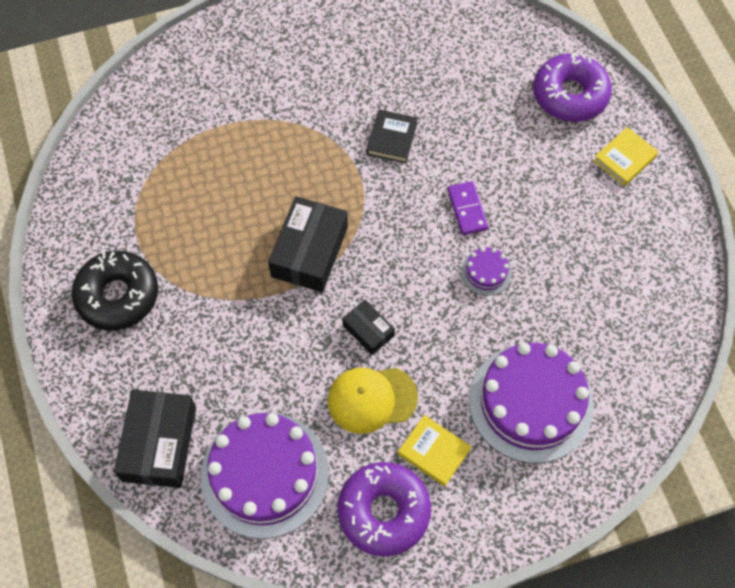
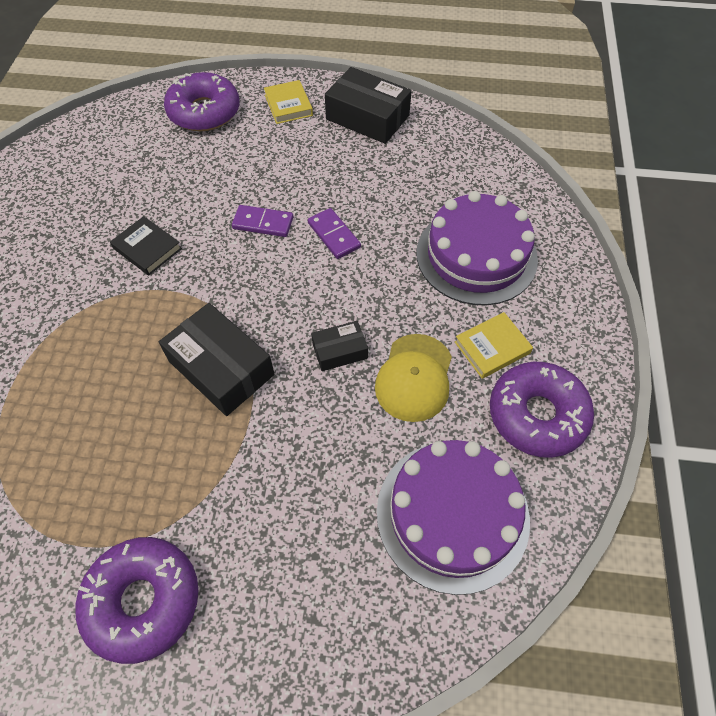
camera: 65 degrees left, 5 degrees down
(118, 296) = (143, 600): black donut -> purple donut
(159, 443) = (365, 622): black box -> black box (367, 117)
(486, 272) = (334, 235): purple cake -> purple domino

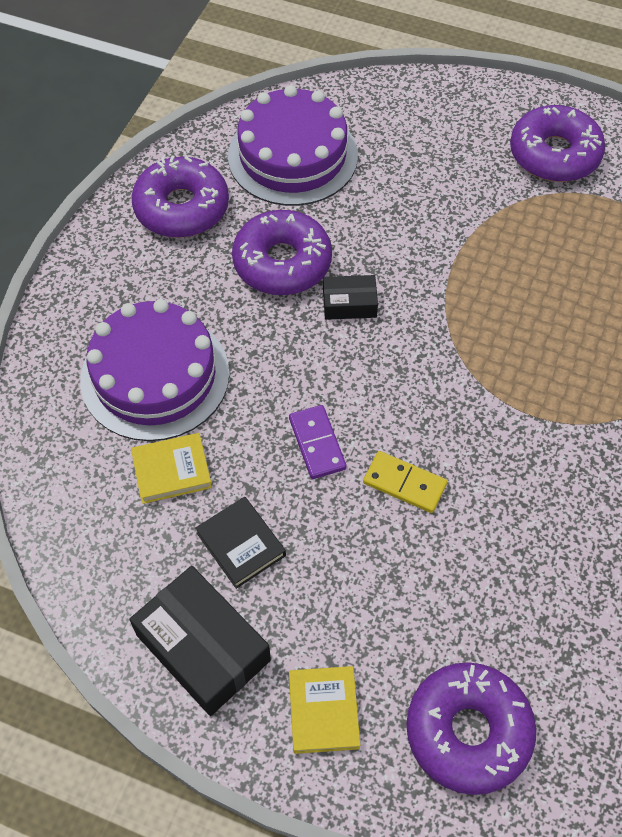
camera: 165 degrees left, 0 degrees up
(147, 248) = (559, 480): black book -> black book (241, 544)
(221, 368) = (477, 314): black box -> none
(263, 223) = (404, 483): purple domino -> yellow domino
(414, 377) = (282, 262): yellow cap -> purple donut
(492, 347) = (191, 273): yellow book -> yellow book (172, 471)

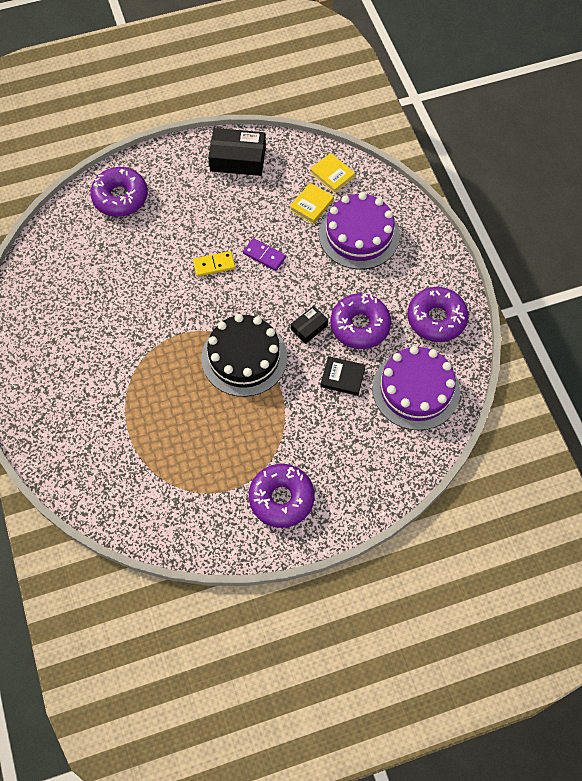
camera: 140 degrees right, 5 degrees up
(241, 544) = (258, 199): black book -> black book (342, 377)
(323, 711) = (177, 169): yellow book -> yellow book (332, 175)
(470, 326) = (244, 357): none -> black cake

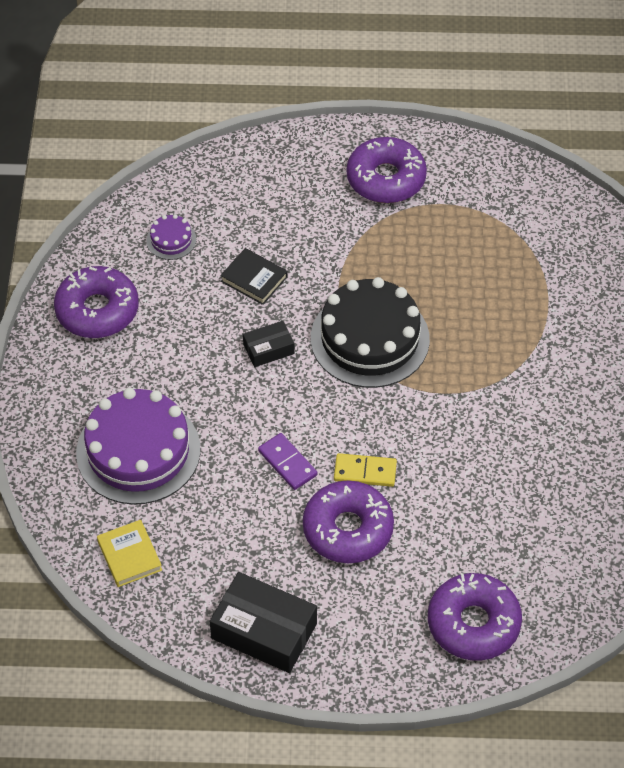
camera: 160 degrees left, 10 degrees down
(311, 205) = (184, 517): yellow book -> none
(360, 326) = (201, 332): purple donut -> purple donut (348, 529)
(416, 390) = (171, 240): purple cake -> purple cake, size x0.44

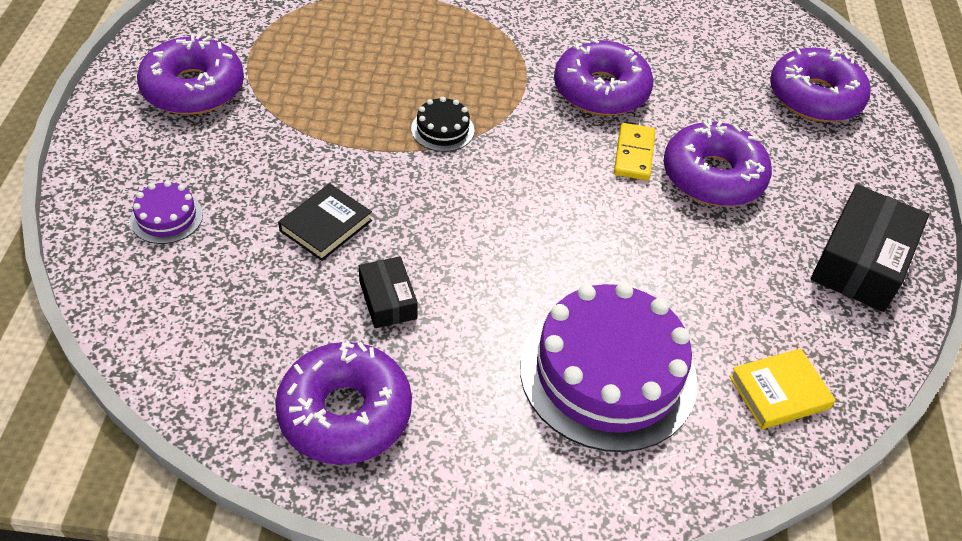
camera: 90 degrees left, 5 degrees down
(171, 240) = (228, 311): purple cake -> purple cake (166, 217)
(268, 349) = (446, 221): black box -> black box (388, 300)
(287, 463) = (624, 219): purple domino -> none
(370, 338) = (442, 129): black cake -> black cake, size x0.44
(444, 448) = (601, 90): none -> purple donut

